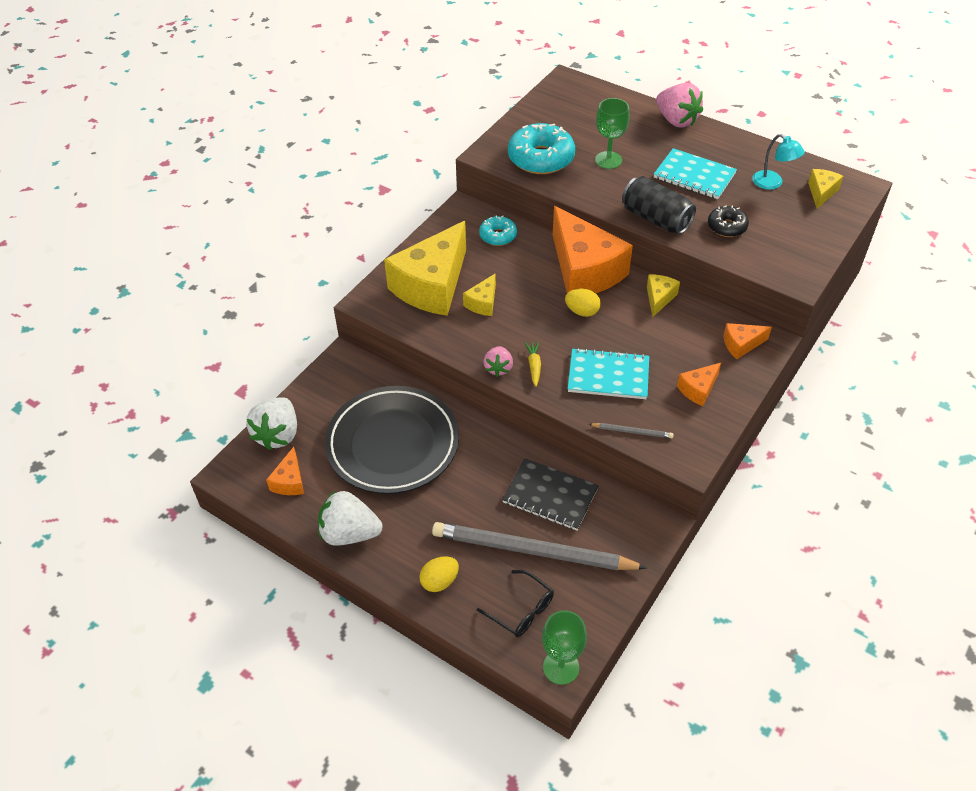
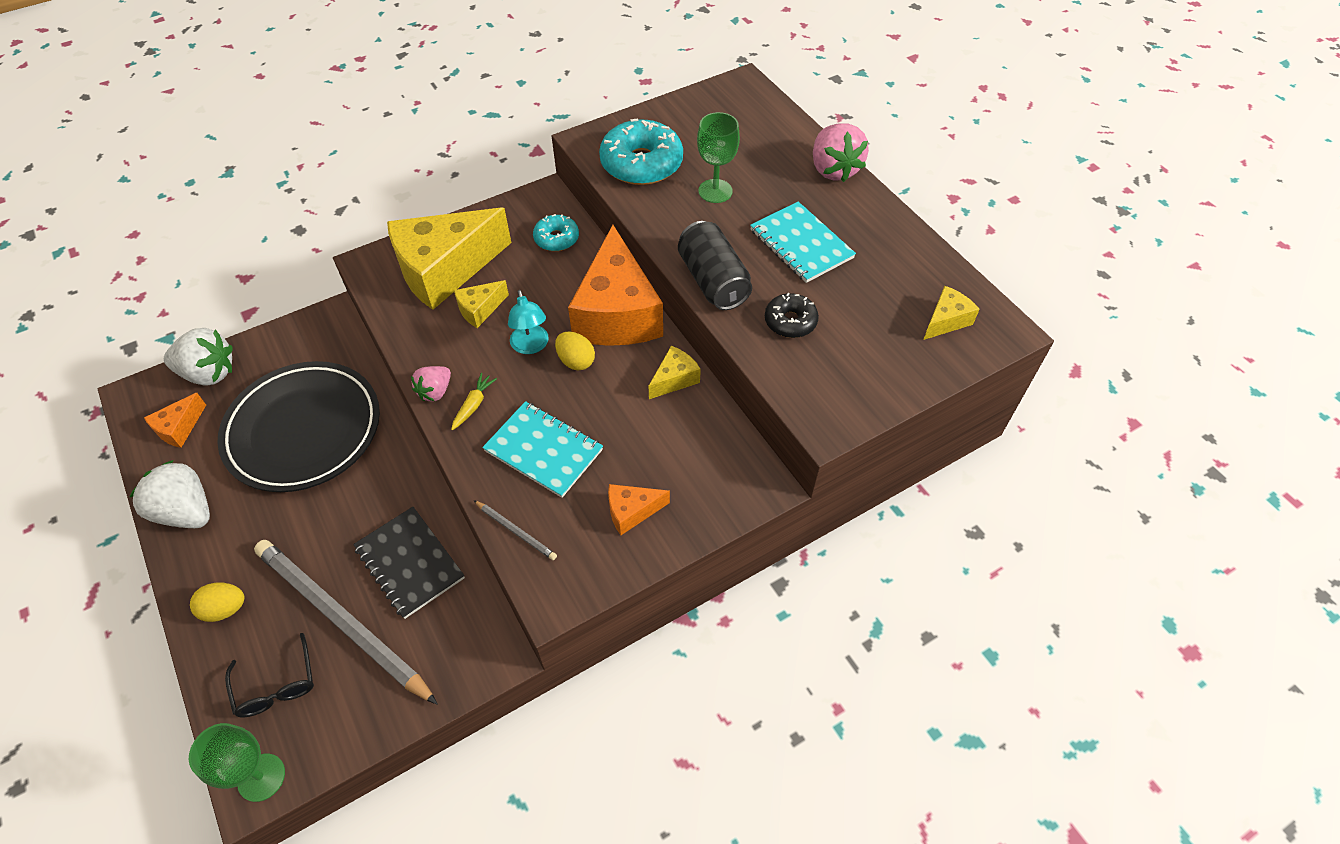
camera: 25 degrees right, 5 degrees up
(278, 434) = (209, 373): white strawberry -> white strawberry turned 120 degrees counterclockwise
(741, 345) = (726, 476): orange cheese -> none
(772, 183) = (891, 287): turquoise lamp -> turquoise lamp (531, 346)

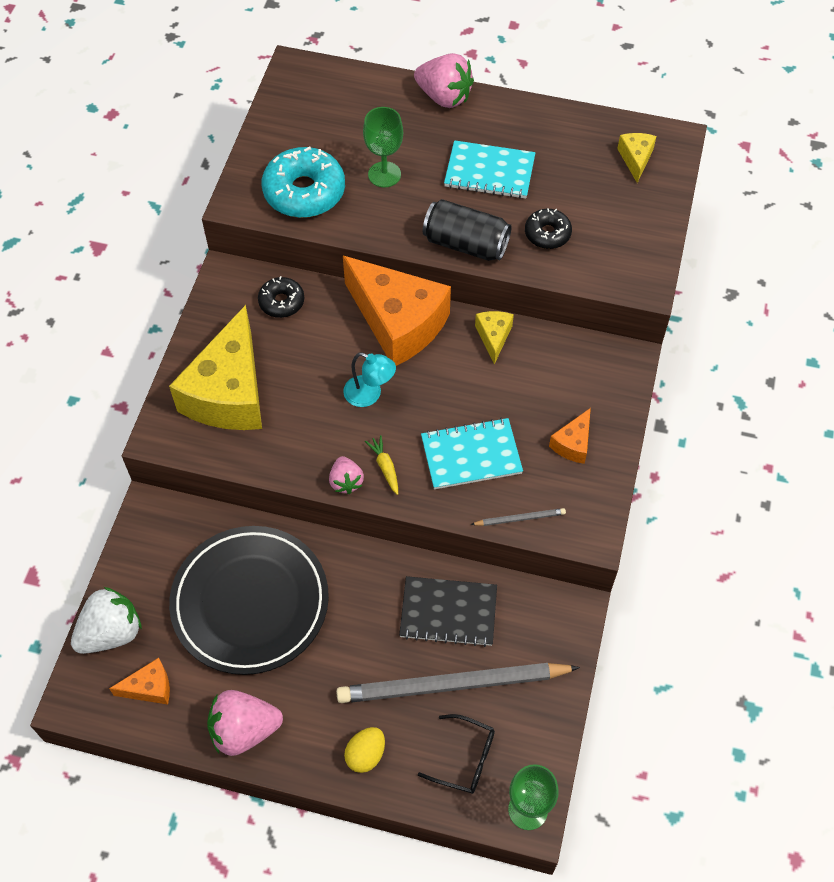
camera: 45 degrees left, 5 degrees up
(179, 428) = (149, 688): orange cheese -> orange cheese turned 90 degrees counterclockwise
(186, 511) = (244, 730): white strawberry -> pink strawberry
(480, 309) = (297, 400): yellow cheese -> none
(556, 239) = (281, 302): turquoise donut -> black donut
(576, 361) = (414, 379): yellow egg -> none

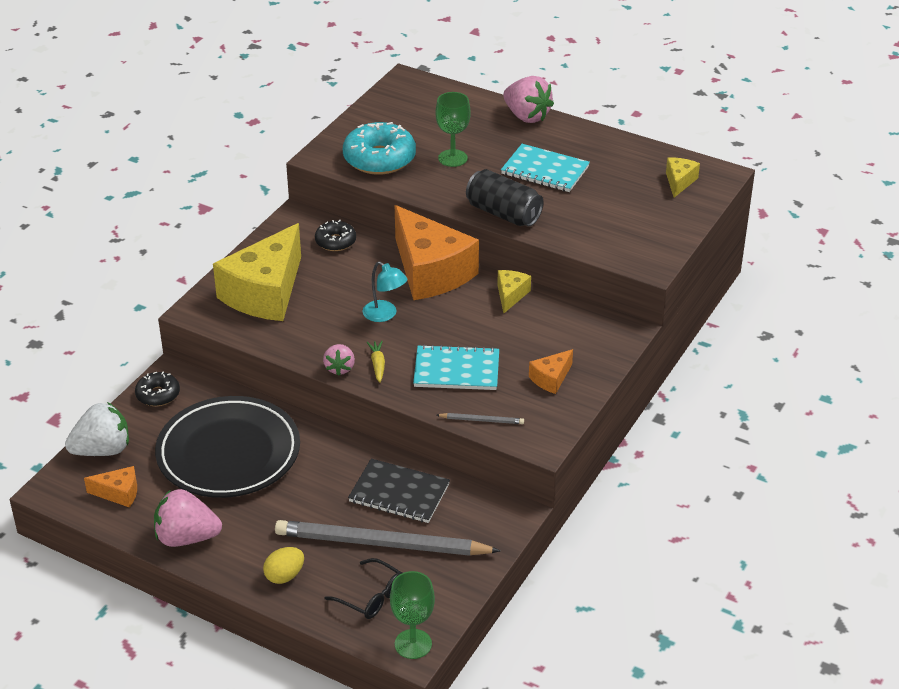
camera: 15 degrees right, 20 degrees down
(547, 234) = (578, 218): black donut -> black donut (158, 395)

